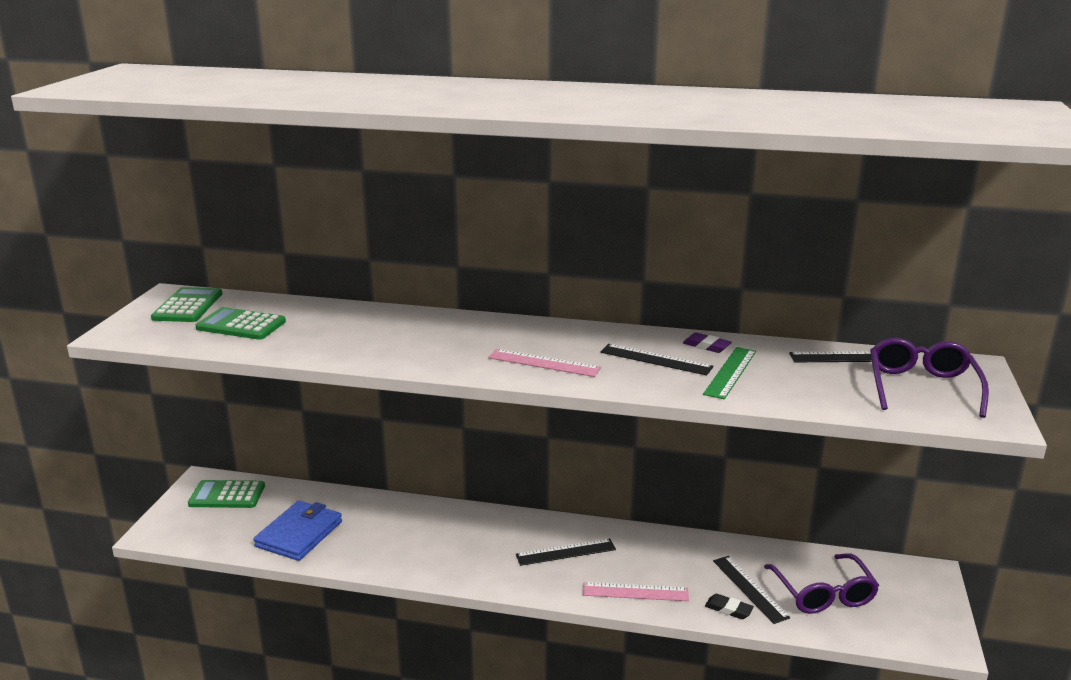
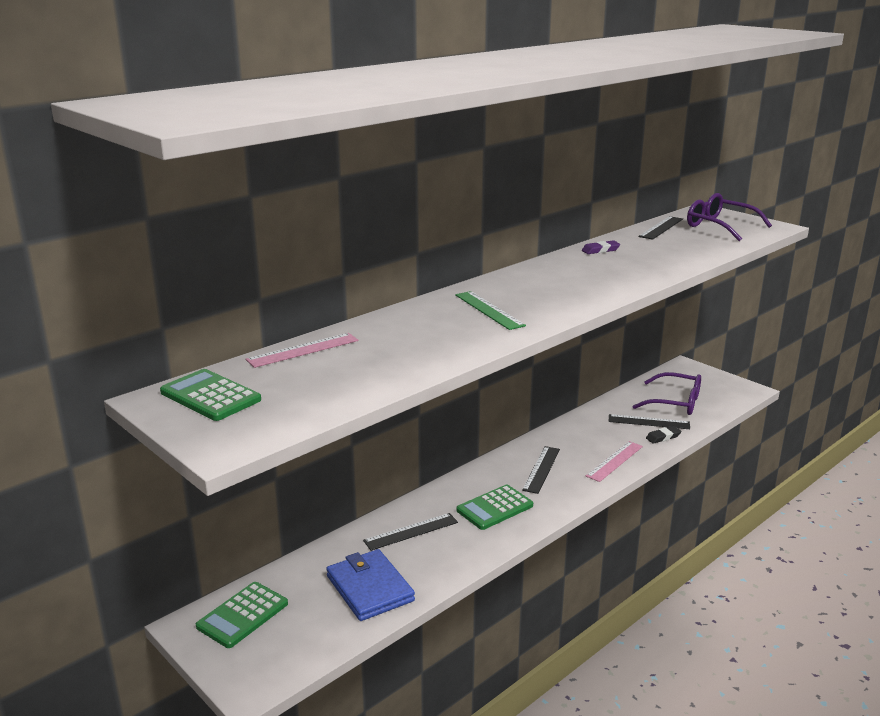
camera: 55 degrees left, 0 degrees up
(241, 325) = (310, 380): green calculator -> green calculator (494, 508)
(544, 363) = (566, 295): pink ruler -> pink ruler (303, 350)
(656, 359) = (603, 267): black ruler -> black ruler (411, 531)
(730, 372) = (648, 256): green ruler -> green ruler (489, 310)

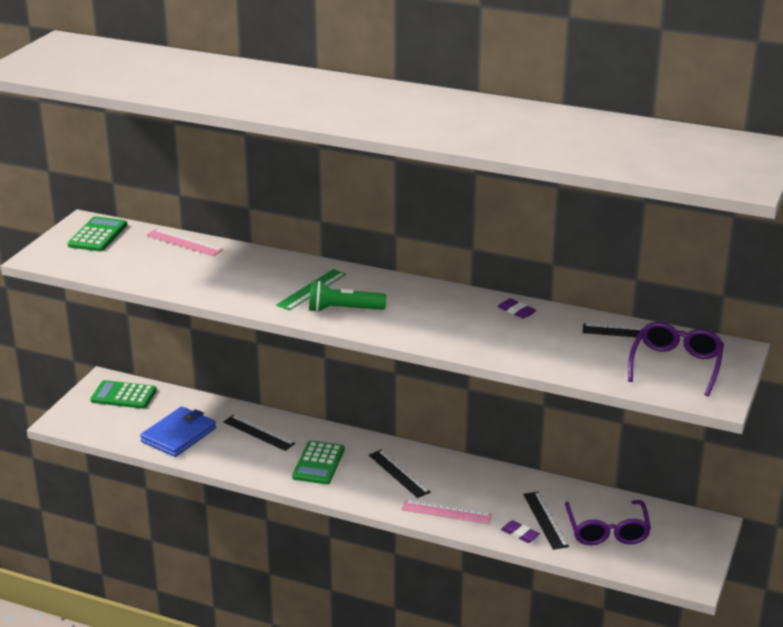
camera: 65 degrees right, 5 degrees up
(494, 508) = (318, 463): green calculator -> green calculator turned 105 degrees counterclockwise
(541, 469) = (399, 473): black ruler -> black ruler turned 60 degrees clockwise
(545, 304) = (343, 310): none -> green flashlight
(663, 437) = (520, 534): black eraser -> purple eraser

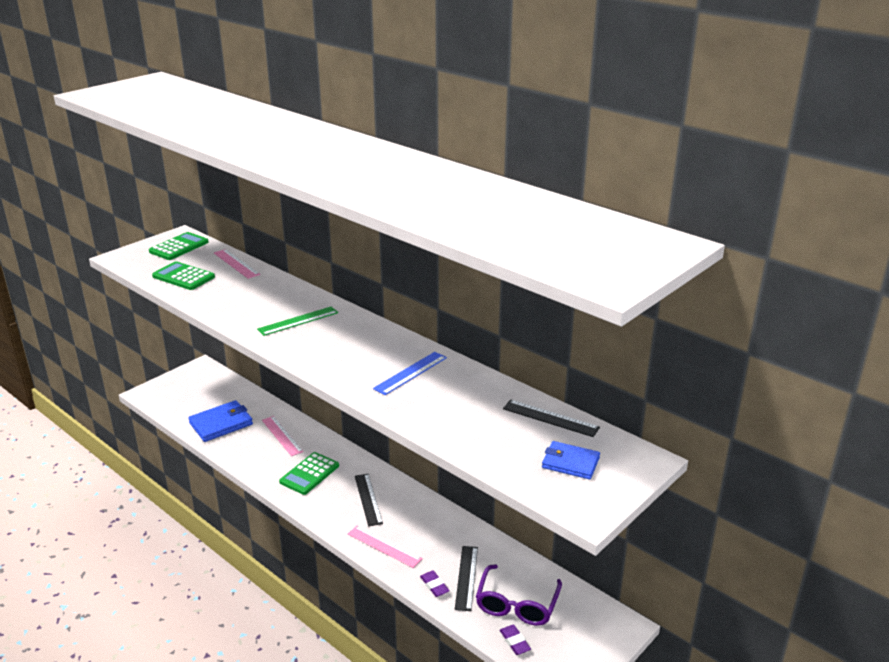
camera: 20 degrees right, 0 degrees up
(123, 395) = (206, 382): green calculator -> green calculator (183, 277)
(258, 433) = (282, 435): black ruler -> pink ruler
(343, 310) = (308, 344): green flashlight -> none
(470, 318) = (411, 373): none -> blue ruler
(516, 311) = (457, 375): purple eraser -> purple eraser (514, 642)
(676, 365) = (570, 463): purple glasses -> blue wallet

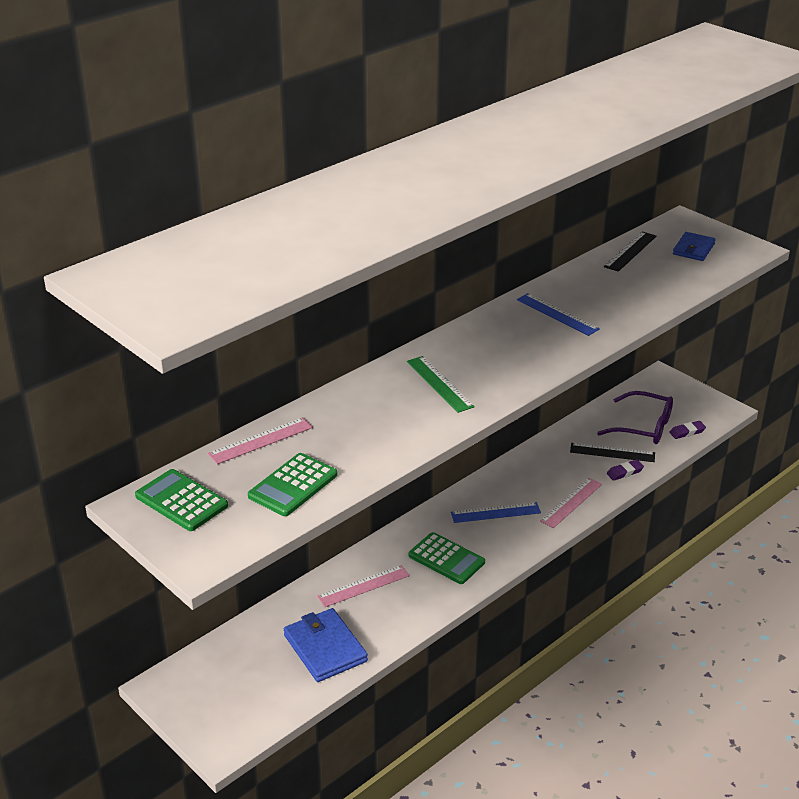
camera: 85 degrees left, 5 degrees up
(368, 499) = (495, 512): black ruler -> blue ruler

